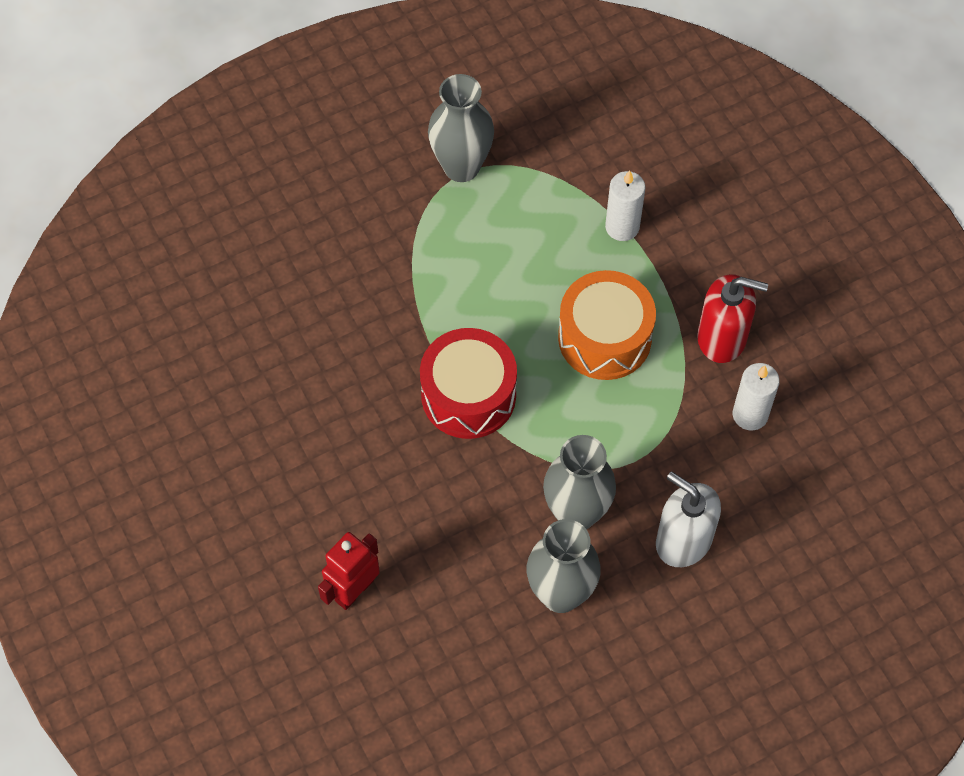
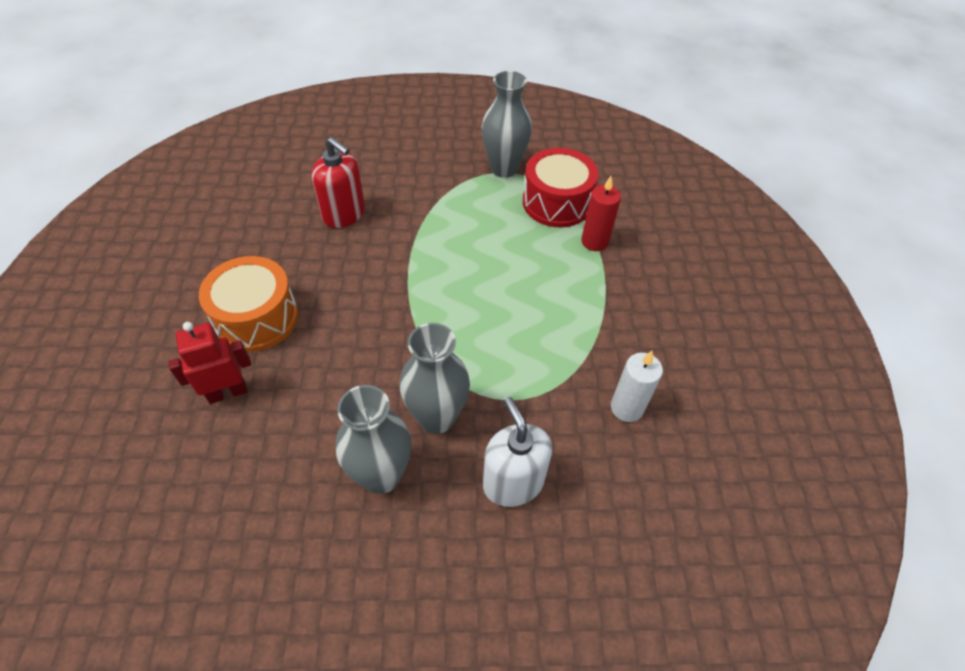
camera: 25 degrees right, 10 degrees down
(468, 395) = (413, 298): red drum -> red drum (556, 203)
(604, 337) = (539, 304): orange drum -> orange drum (256, 318)
(622, 227) = (594, 241): white candle -> red candle
(722, 337) = (632, 342): red soap dispenser -> red soap dispenser (344, 214)

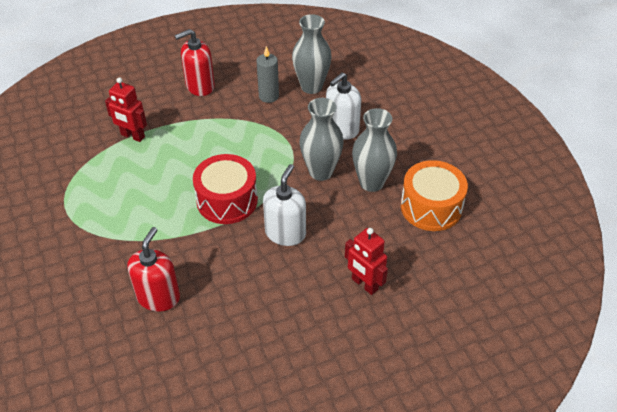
camera: 110 degrees left, 5 degrees down
(256, 318) = (296, 301): orange drum -> orange drum (431, 207)
(356, 340) = (285, 233): none -> white soap dispenser
(504, 168) = (60, 209): grey vase -> grey vase (311, 87)
(556, 203) = (95, 165): red drum -> red drum (227, 200)
(594, 241) = (132, 136): red candle -> red robot
(626, 408) = (268, 96): white candle -> grey candle
(675, 330) = (200, 86): none -> red soap dispenser

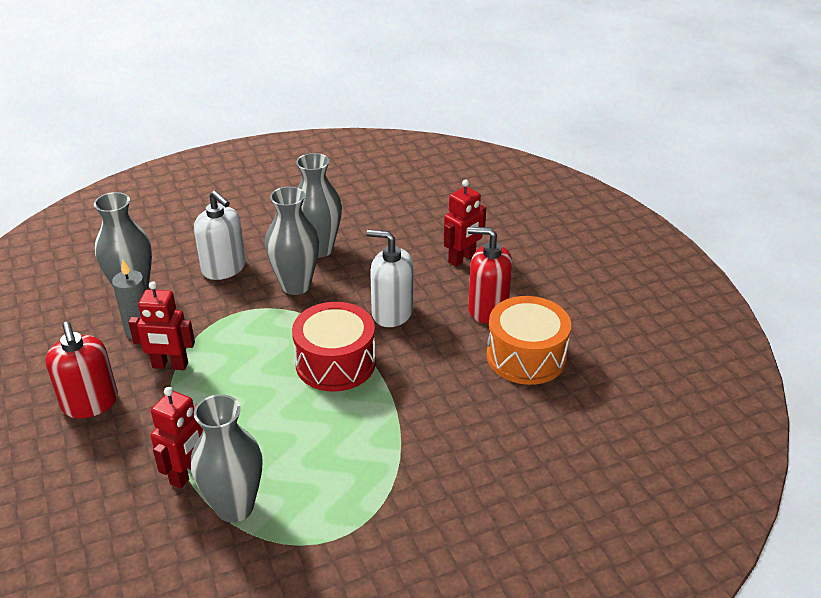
camera: 90 degrees left, 10 degrees down
(101, 160) = (234, 507): none -> grey vase
(158, 297) = (492, 415): red soap dispenser -> red soap dispenser (487, 309)
(231, 115) = (170, 365): none -> red robot
(431, 207) = (359, 213): orange drum -> orange drum (526, 356)

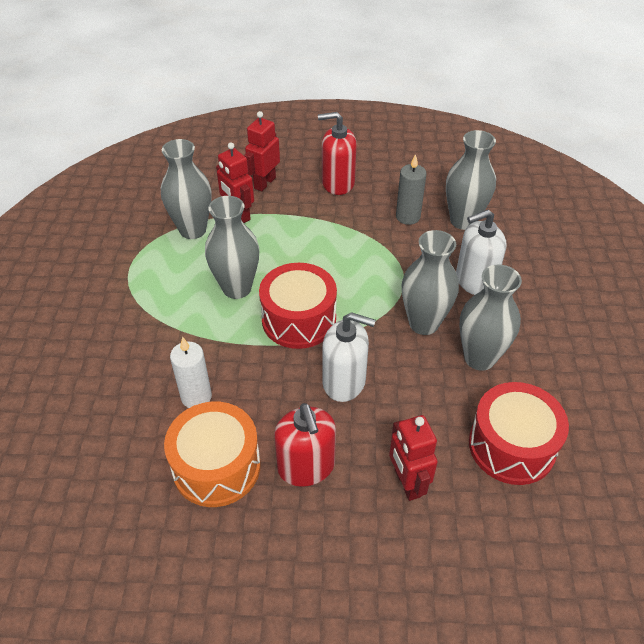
camera: 115 degrees right, 10 degrees up
(170, 365) = (355, 225): red robot -> red robot (264, 183)
(316, 424) = (237, 288): none -> grey vase
(392, 313) = (344, 382): white soap dispenser -> white soap dispenser turned 60 degrees clockwise
(395, 221) = (511, 446): none -> red drum
(471, 397) = (196, 397): none -> white candle
(487, 309) = (306, 467): red soap dispenser -> red soap dispenser turned 120 degrees clockwise

